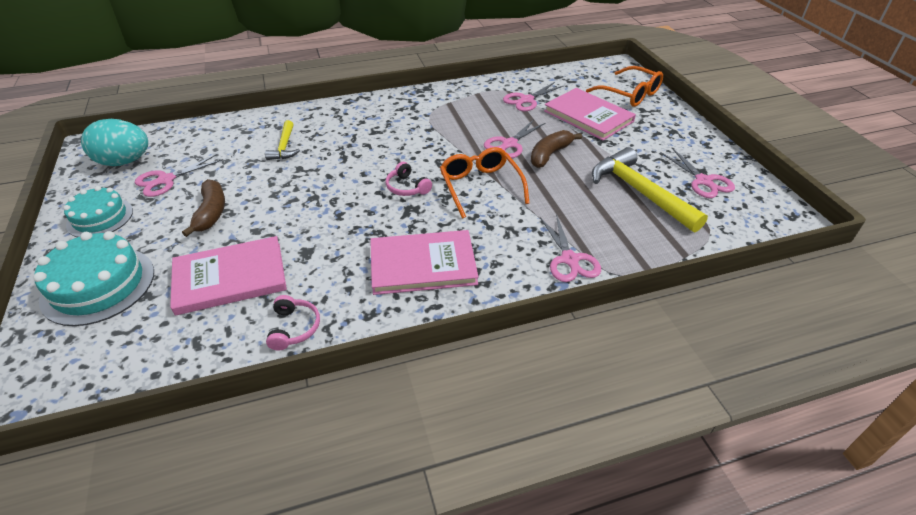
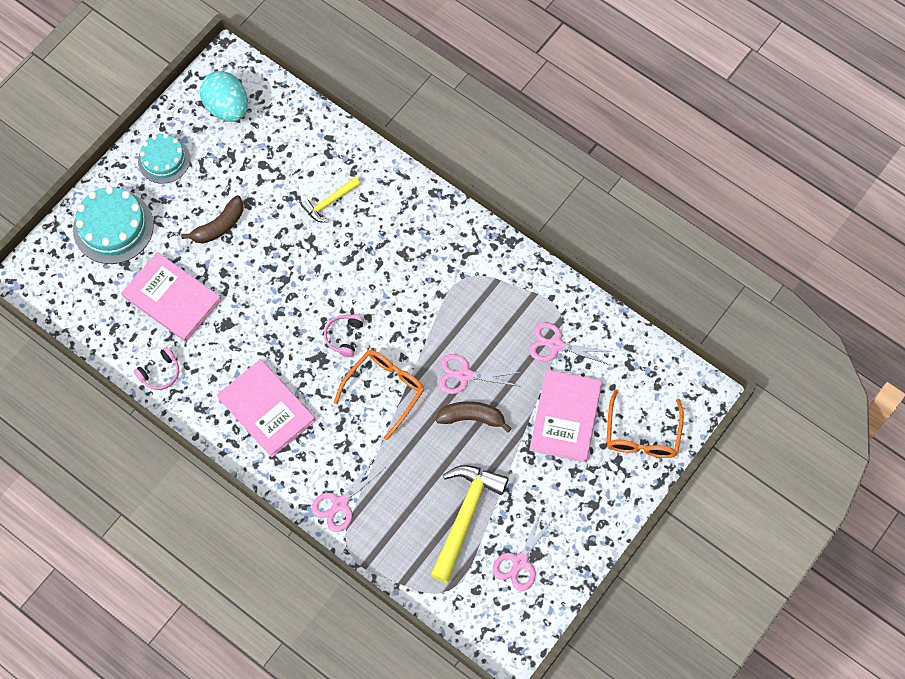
camera: 55 degrees right, 25 degrees up
(166, 180) = (229, 159): pink scissors -> none

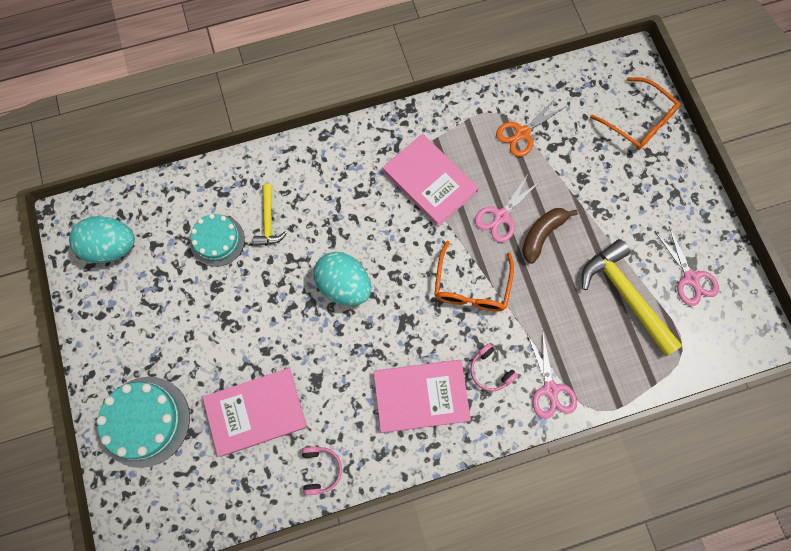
camera: 55 degrees left, 5 degrees up
(164, 160) = (116, 333): turquoise cake -> turquoise cake (217, 240)
(219, 226) = (218, 326): brown banana -> none
(316, 294) = (344, 285): none -> turquoise egg
(344, 336) = (400, 288): pink headphones -> pink headphones (490, 370)
(385, 390) = (471, 286): orange glasses -> orange glasses turned 150 degrees counterclockwise
(556, 345) = (522, 133): pink scissors -> orange scissors
(565, 417) = (588, 165): pink book -> pink book (430, 181)

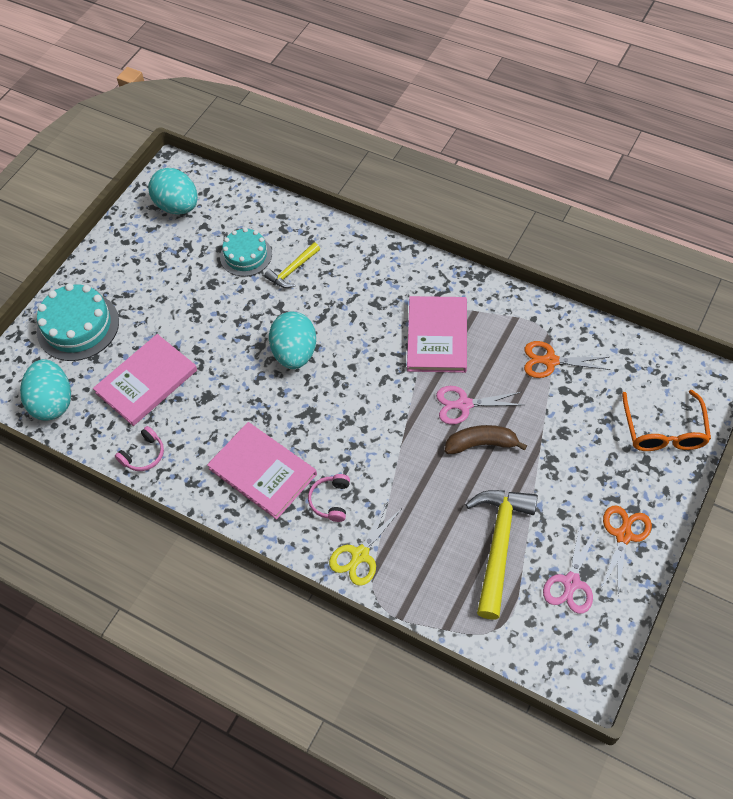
camera: 50 degrees right, 15 degrees down
(199, 500) = (53, 402): none -> turquoise egg
(255, 412) = (146, 381): pink book -> pink book turned 75 degrees counterclockwise
(471, 286) = (384, 432): orange glasses -> none
(550, 389) = (360, 555): pink scissors -> yellow scissors
(687, 217) = (623, 535): none -> orange scissors

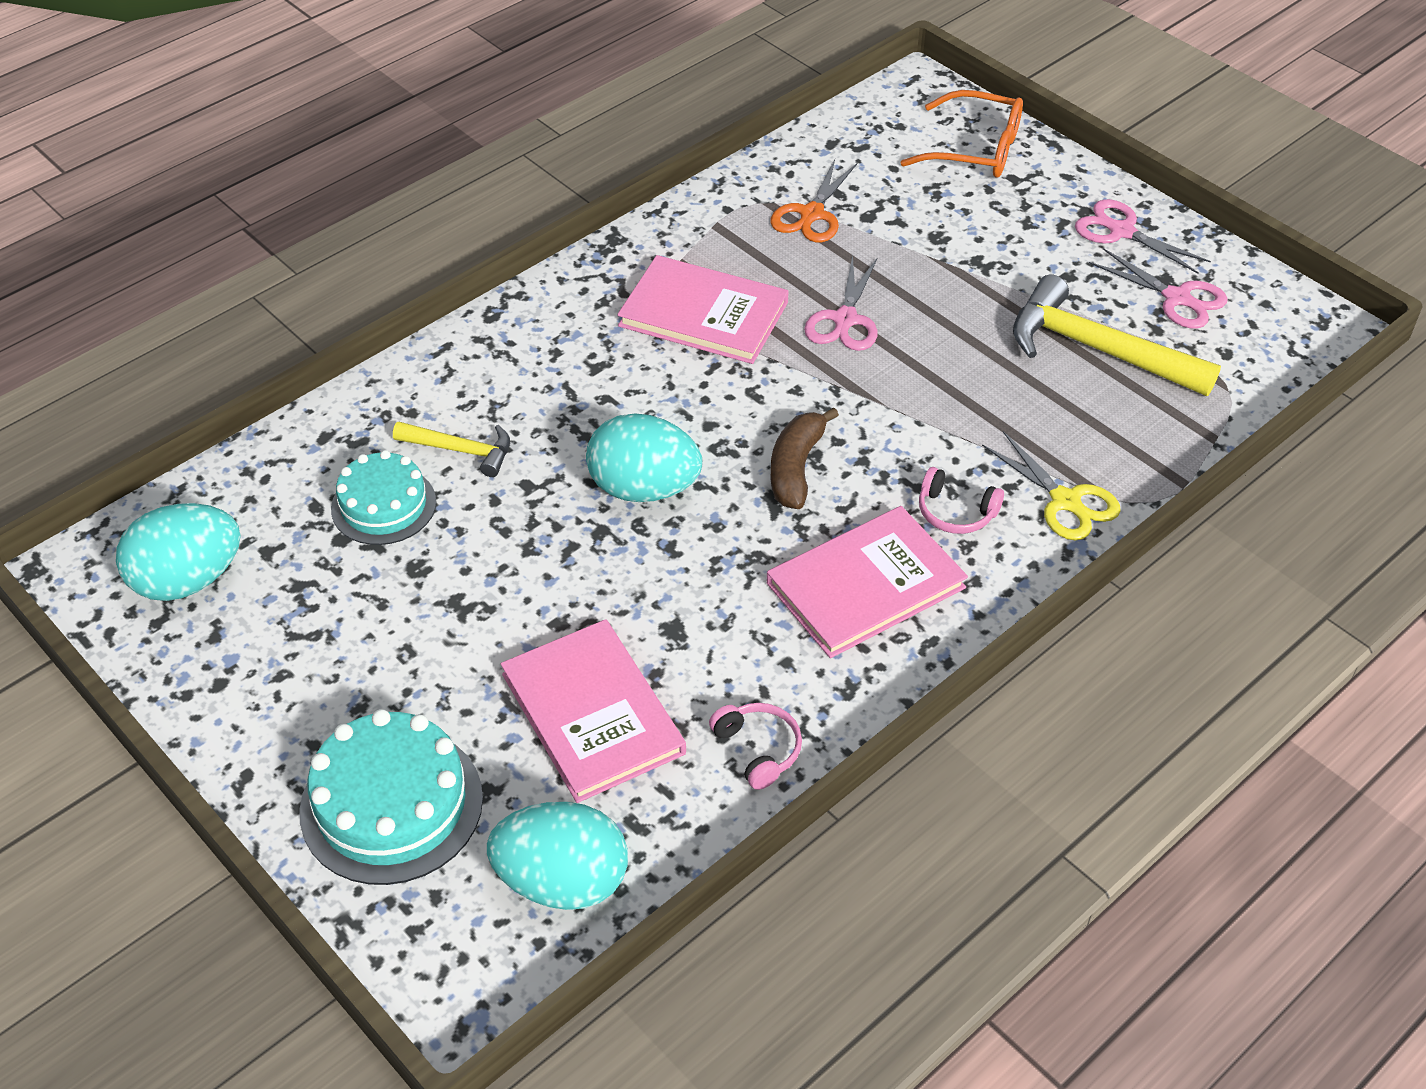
camera: 75 degrees left, 10 degrees down
(292, 270) = (461, 450): yellow hammer -> yellow hammer turned 45 degrees counterclockwise
(481, 444) = (922, 320): brown banana -> brown banana (796, 468)
(623, 535) = (1121, 231): orange scissors -> pink scissors

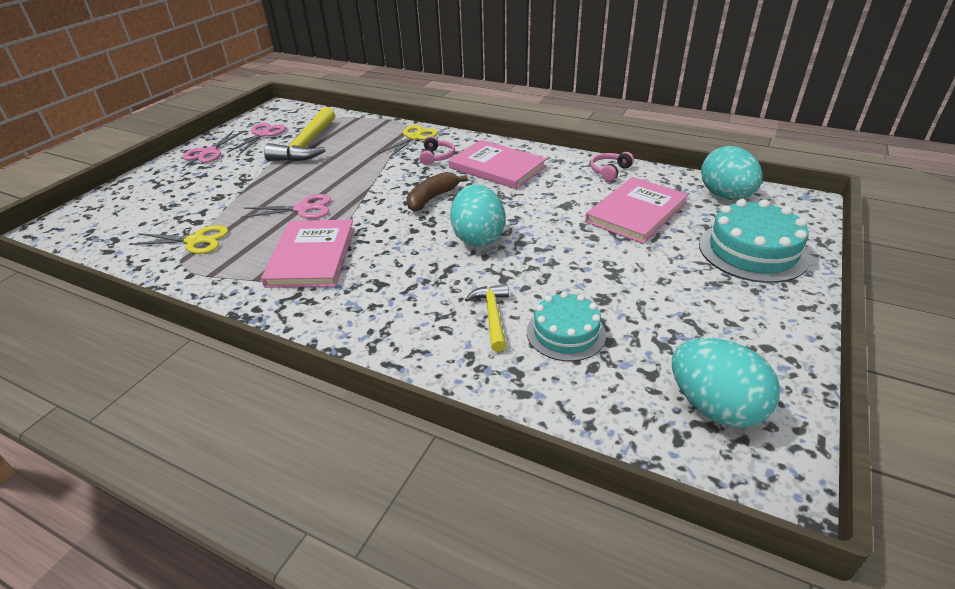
camera: 110 degrees left, 10 degrees down
(796, 468) = (432, 198): brown banana -> brown banana turned 135 degrees clockwise
(812, 214) = (195, 241): orange scissors -> yellow scissors
(975, 149) = (124, 200): orange glasses -> none

